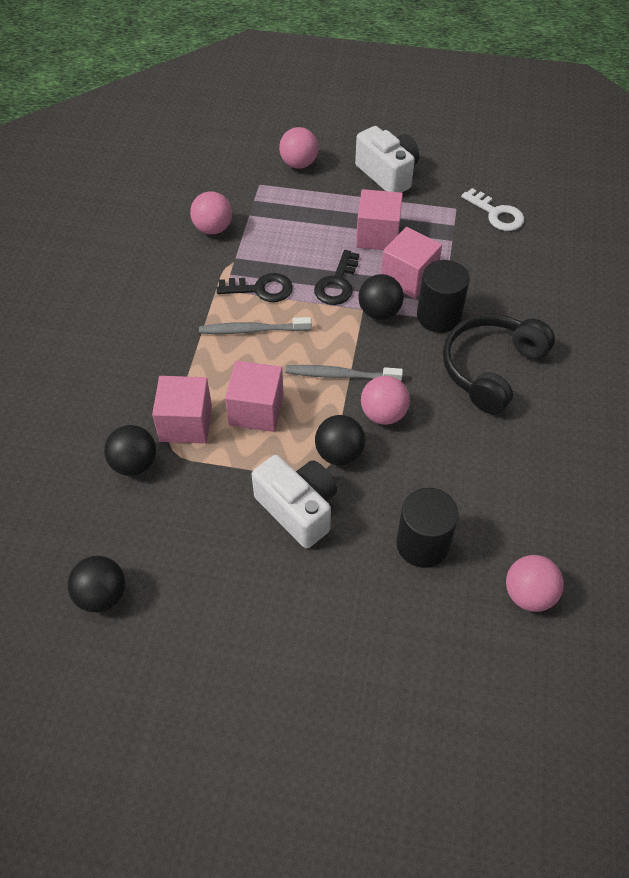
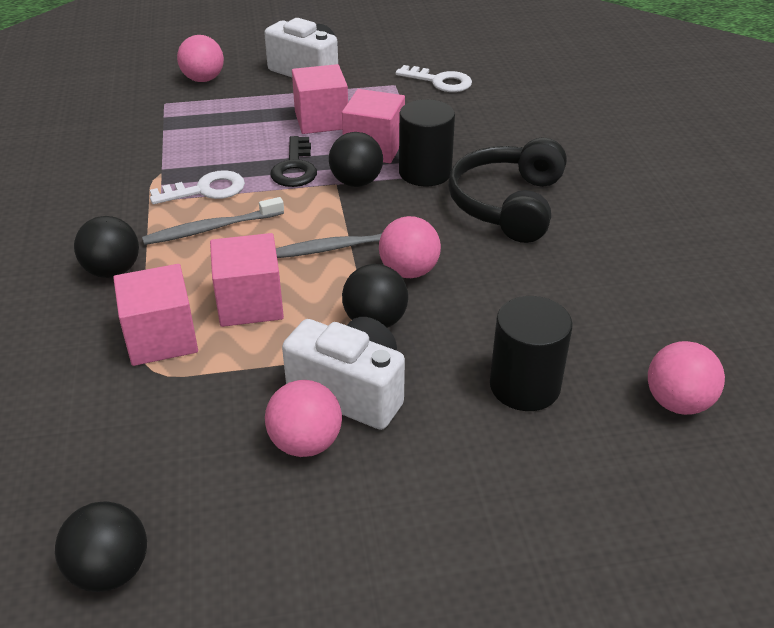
camera: 20 degrees left, 15 degrees down
(134, 463) = (105, 399): black ball -> black ball (113, 271)
(213, 228) = (123, 149): pink ball -> pink ball (305, 443)
(261, 289) = (206, 190): black key -> white key

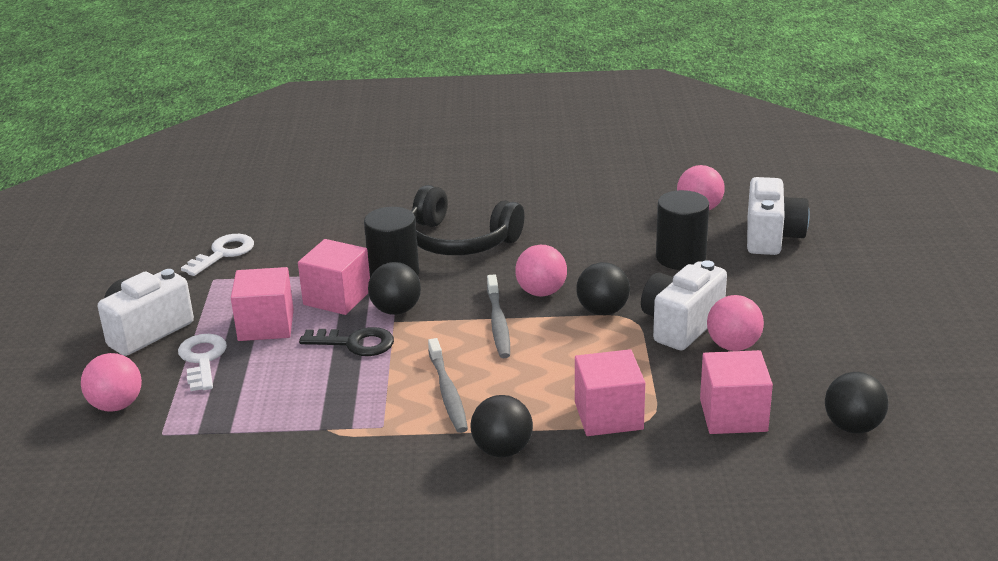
camera: 80 degrees left, 10 degrees down
(206, 190) = (375, 397): white key -> white key (202, 359)
(250, 303) = (568, 370): pink cube -> pink cube (733, 415)
(622, 489) = (771, 237): none -> white camera

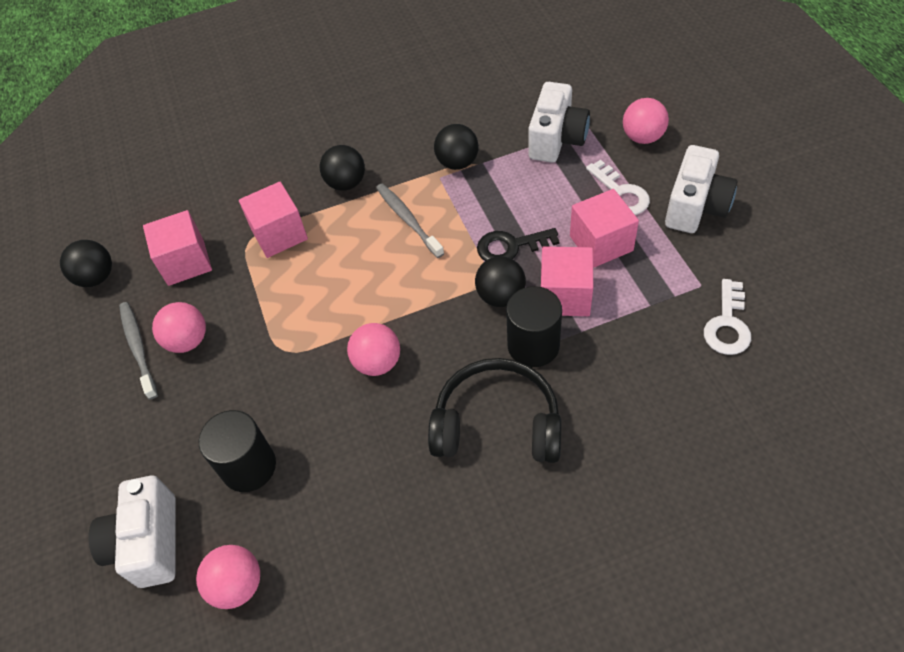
camera: 165 degrees right, 25 degrees up
(498, 323) = (401, 307): grey toothbrush -> grey toothbrush (138, 348)
(602, 311) = (311, 353): black ball -> black ball (457, 162)
(681, 325) = (236, 354): white camera -> white camera (556, 139)

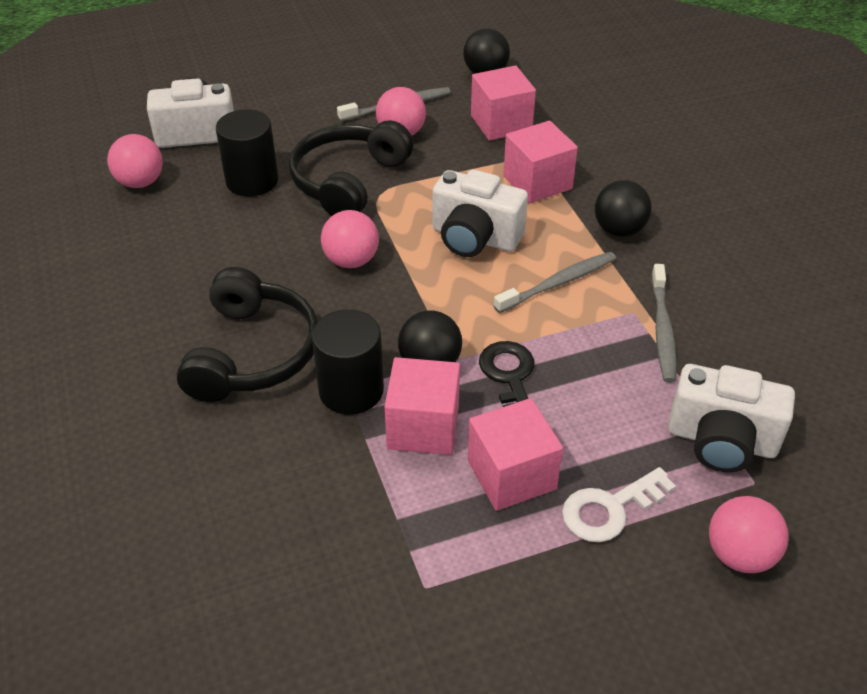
camera: 85 degrees right, 10 degrees down
(260, 378) = (348, 181): none -> black headphones
(457, 162) = (662, 330): black ball -> grey toothbrush
(695, 207) = (583, 607): white camera -> white camera (475, 238)
(727, 324) = (350, 609): white key -> none

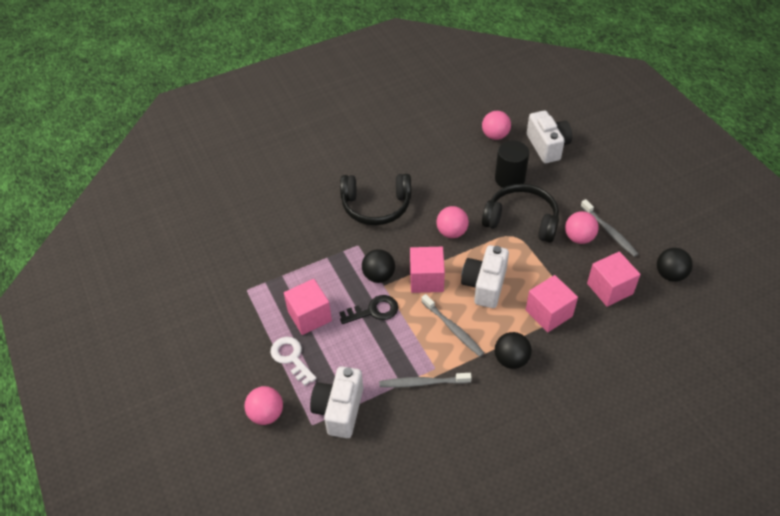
camera: 85 degrees right, 5 degrees up
(351, 390) = (356, 247): black cylinder -> none
(423, 427) = (336, 278): pink cube -> pink cube (426, 279)

